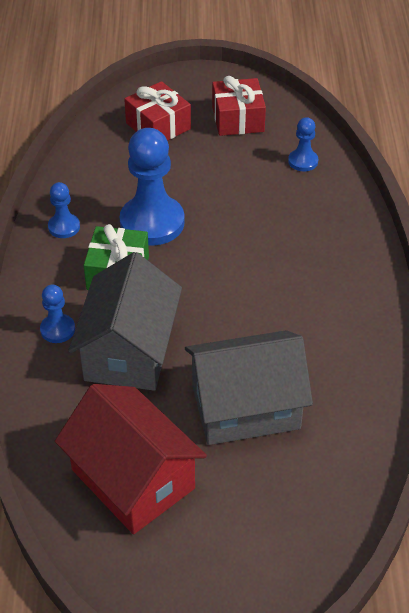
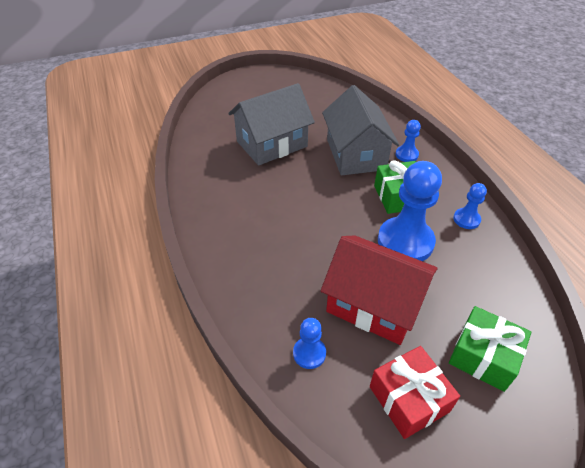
camera: 160 degrees right, 0 degrees up
(133, 479) = (313, 105): red house -> red house (374, 304)
(158, 126) = (483, 356): red gift -> green gift

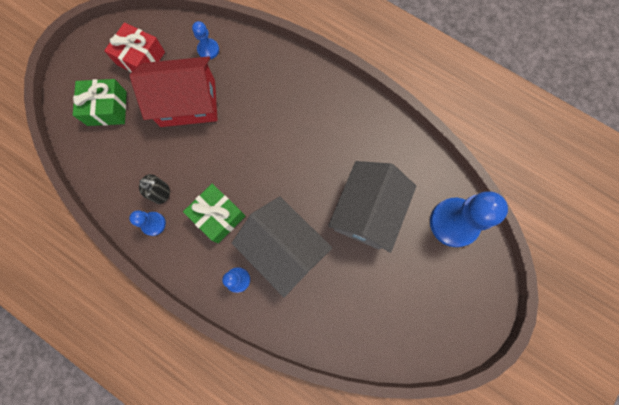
camera: 145 degrees right, 30 degrees up
(405, 242) = (191, 169): blue pawn -> blue pawn (454, 222)
(447, 238) = (161, 193): none -> black soap dispenser

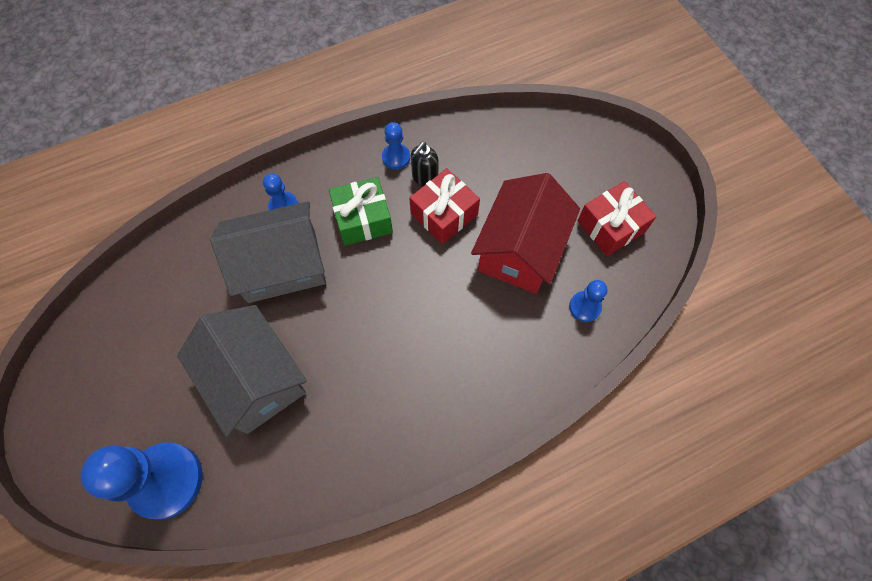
camera: 120 degrees right, 10 degrees down
(107, 108) = (560, 167): green gift -> none
(185, 164) = (444, 214): none -> red gift

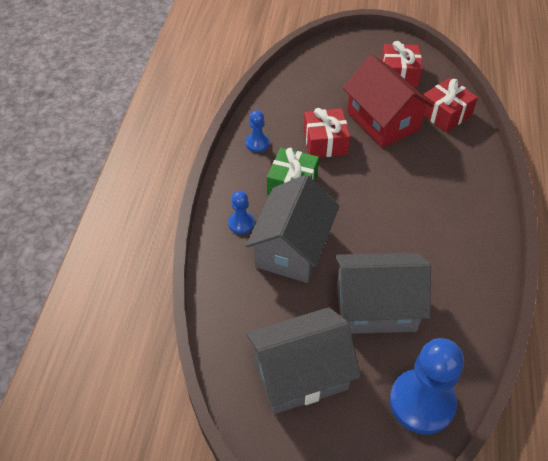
camera: 55 degrees left, 15 degrees down
(142, 355) = (300, 374): none -> grey house
(424, 178) = (288, 137): black soap dispenser -> none
(585, 307) = (445, 114): blue pawn -> red gift

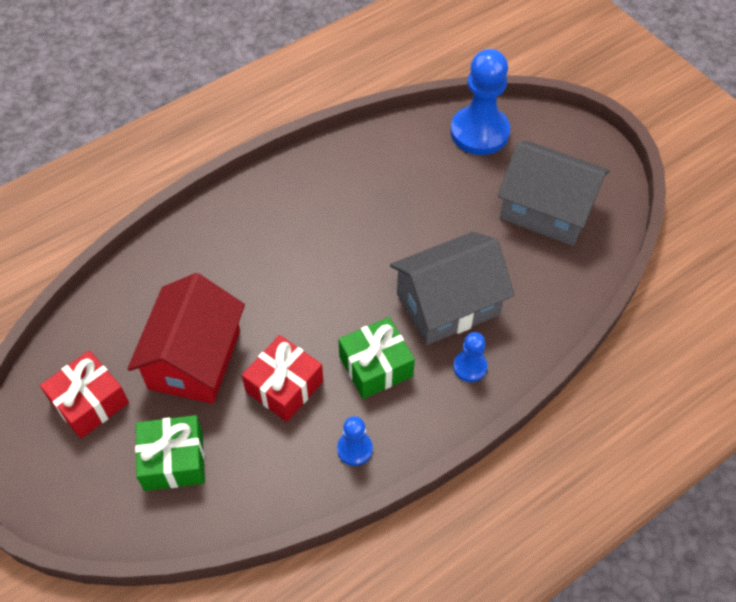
camera: 135 degrees left, 5 degrees up
(332, 83) = (173, 460): none -> green gift
(375, 306) = (435, 207): grey house -> none
(445, 114) = (126, 312): red gift -> none

